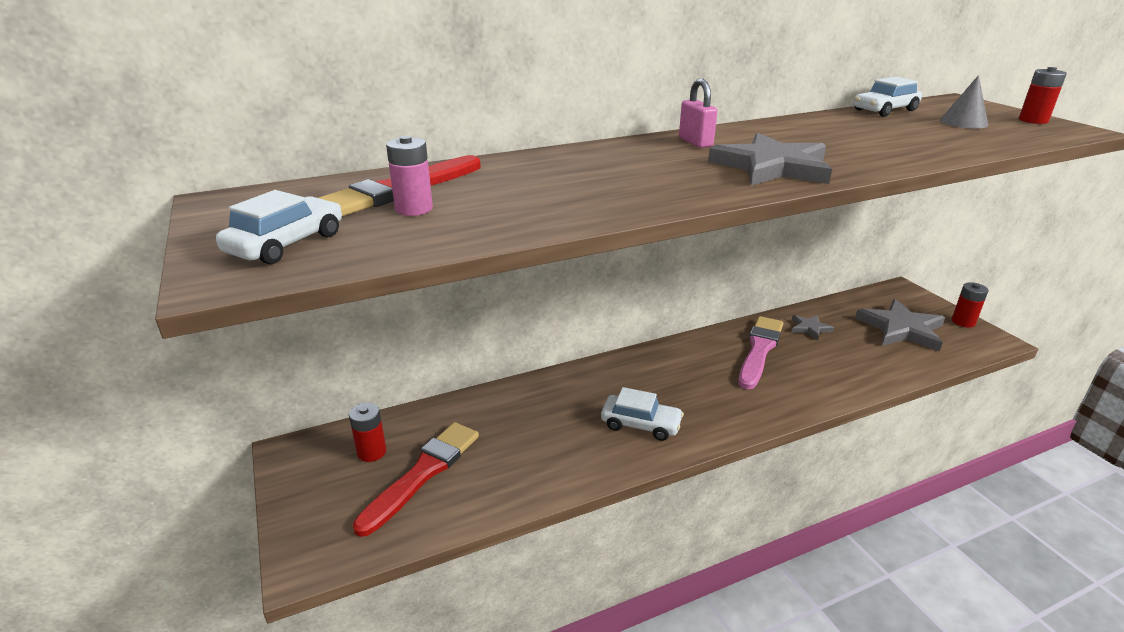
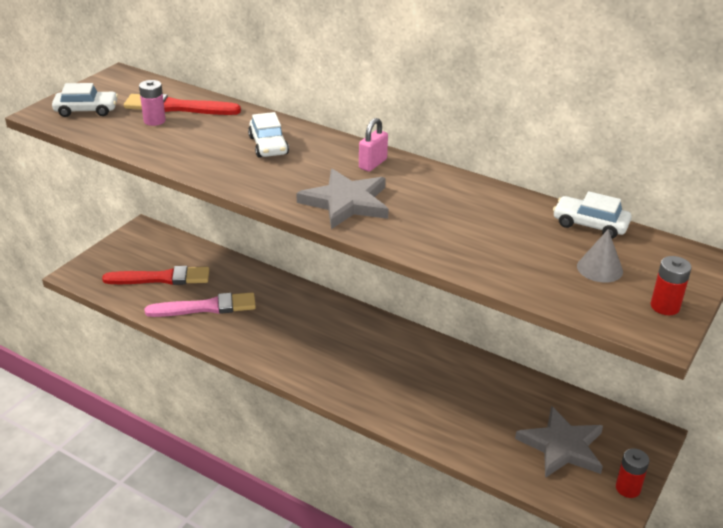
camera: 55 degrees right, 5 degrees up
(371, 452) = (164, 253): red battery -> none
(640, 424) = (277, 341): white car -> white car (268, 145)
(759, 350) = (430, 369): pink brush -> pink brush (206, 307)
(810, 328) = (498, 389): grey star -> none

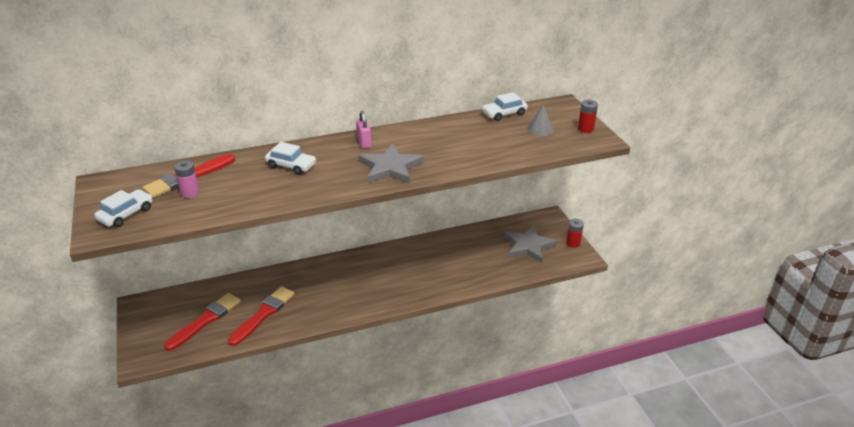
camera: 50 degrees left, 0 degrees up
(206, 307) = (263, 314): pink brush -> red brush

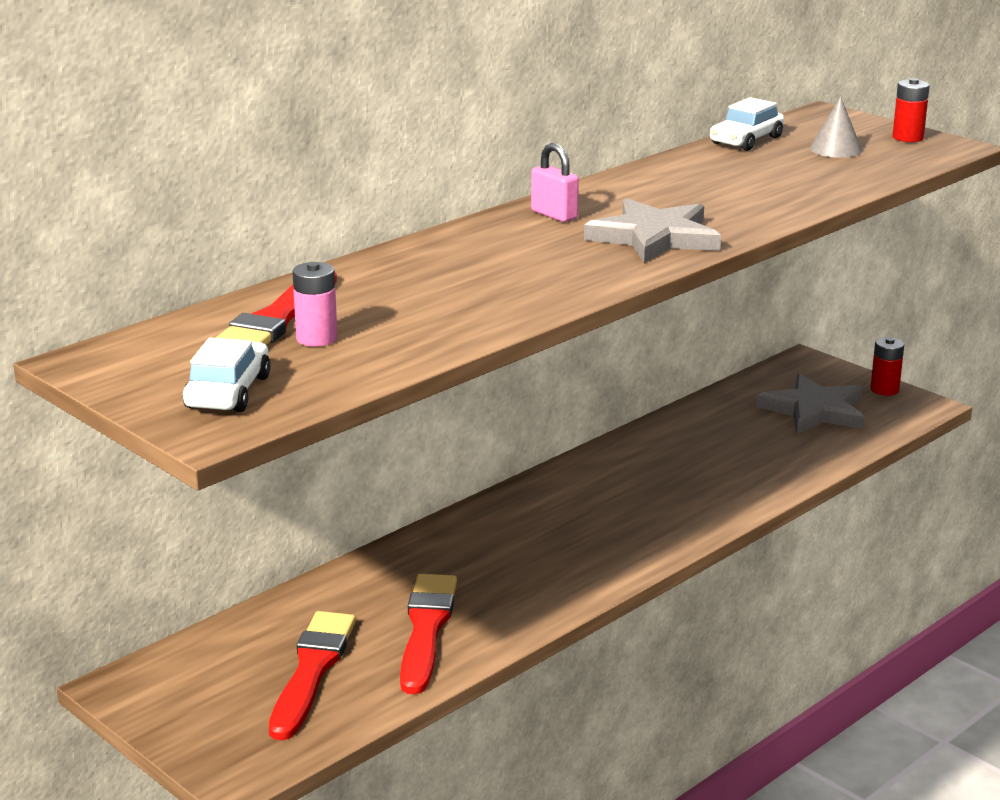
camera: 25 degrees left, 10 degrees down
(291, 166) = (462, 267): white car -> none

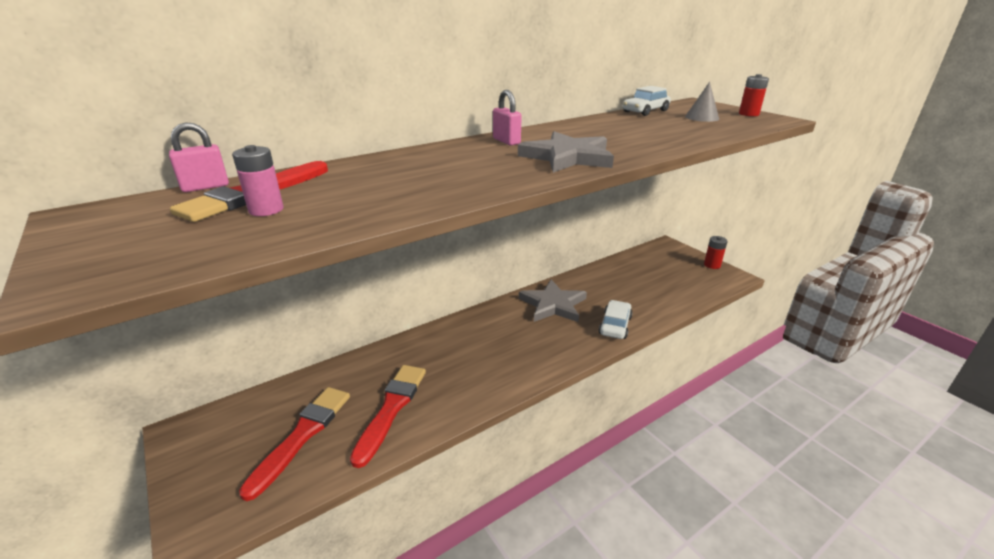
camera: 10 degrees right, 5 degrees up
(197, 315) = (205, 187): none -> pink padlock
(228, 392) = (139, 250): white car -> white car (615, 325)
(814, 410) = (670, 274): grey star -> grey star (553, 305)

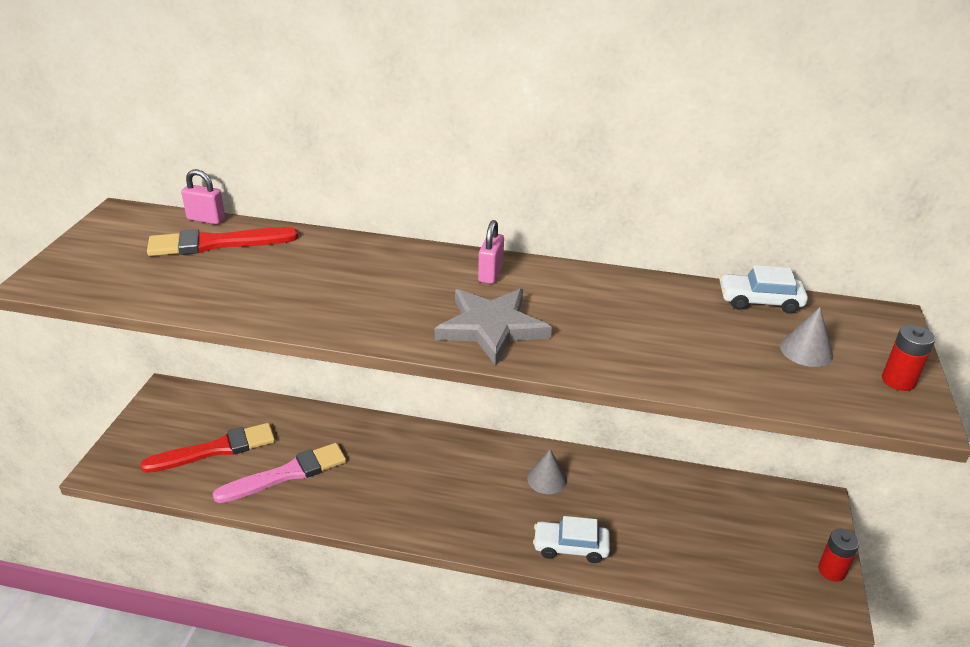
camera: 45 degrees right, 5 degrees up
(266, 210) = (196, 265): pink battery -> none
(391, 408) = (287, 474): red brush -> pink brush
(553, 305) = (547, 479): grey star -> grey cone
(615, 325) = (570, 547): white car -> white car turned 150 degrees counterclockwise

